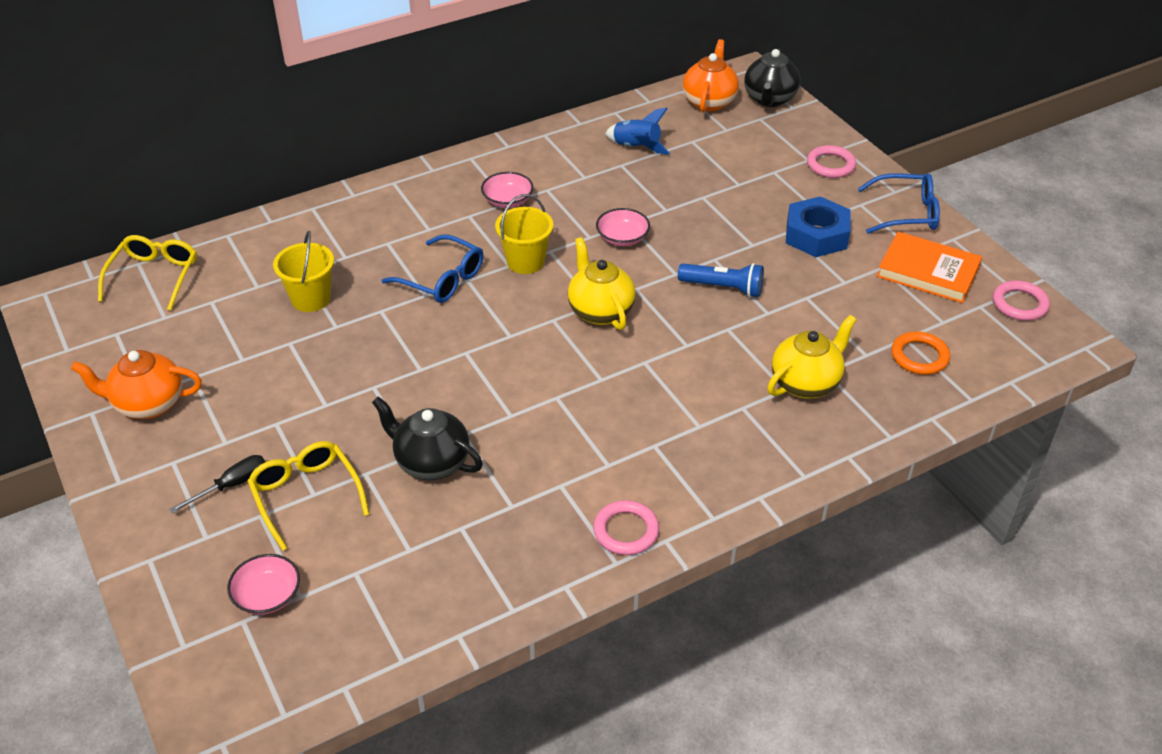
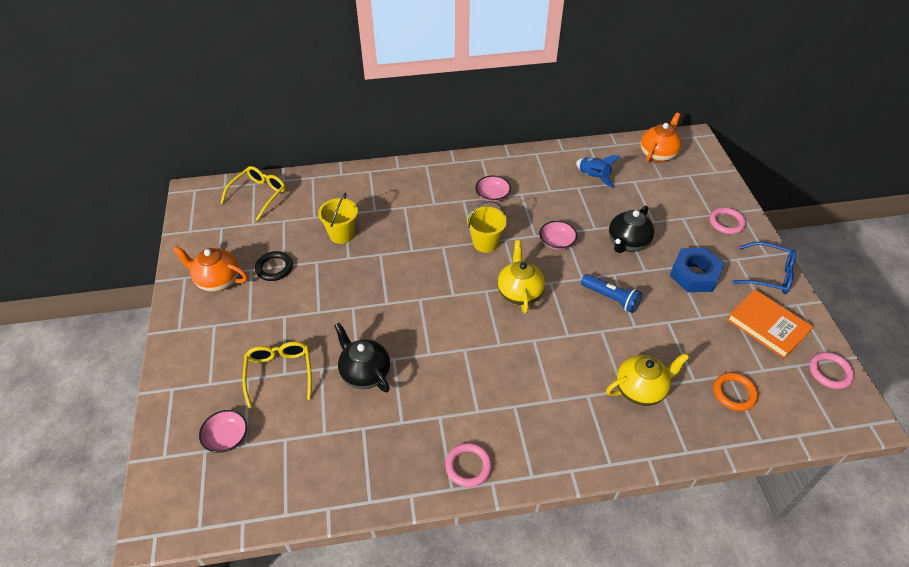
camera: 20 degrees right, 5 degrees up
(229, 366) = (274, 268): none -> black ring
(232, 485) = (240, 352): black screwdriver -> none
(442, 279) = (427, 242): blue glasses -> none
(769, 99) = (701, 162): black teapot -> black teapot (627, 243)

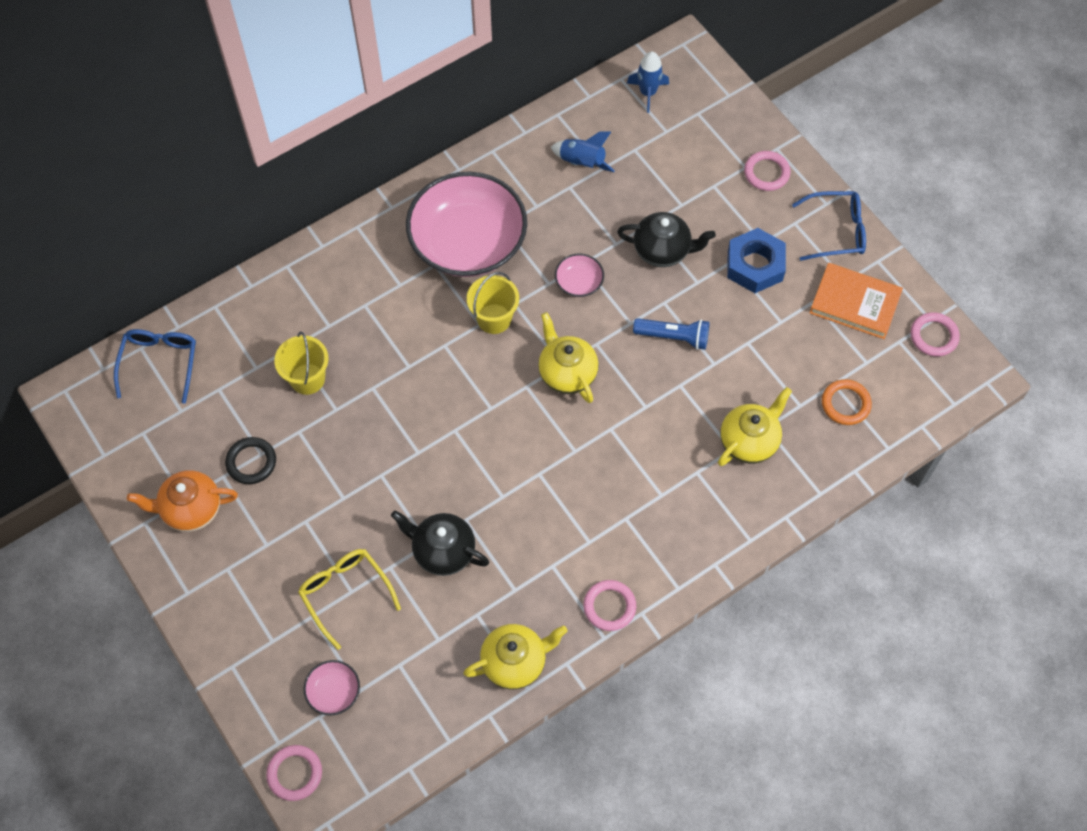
camera: 25 degrees left, 15 degrees up
(159, 485) = (295, 773): none -> pink ring
(259, 195) = (160, 363): yellow glasses -> blue glasses
(371, 476) = (515, 662): none -> yellow teapot
(492, 195) = (468, 242): pink bowl -> pink bowl, size x2.45
(627, 243) = (663, 251): black teapot -> black teapot turned 90 degrees counterclockwise
(658, 154) = (647, 92): orange teapot -> blue rocket

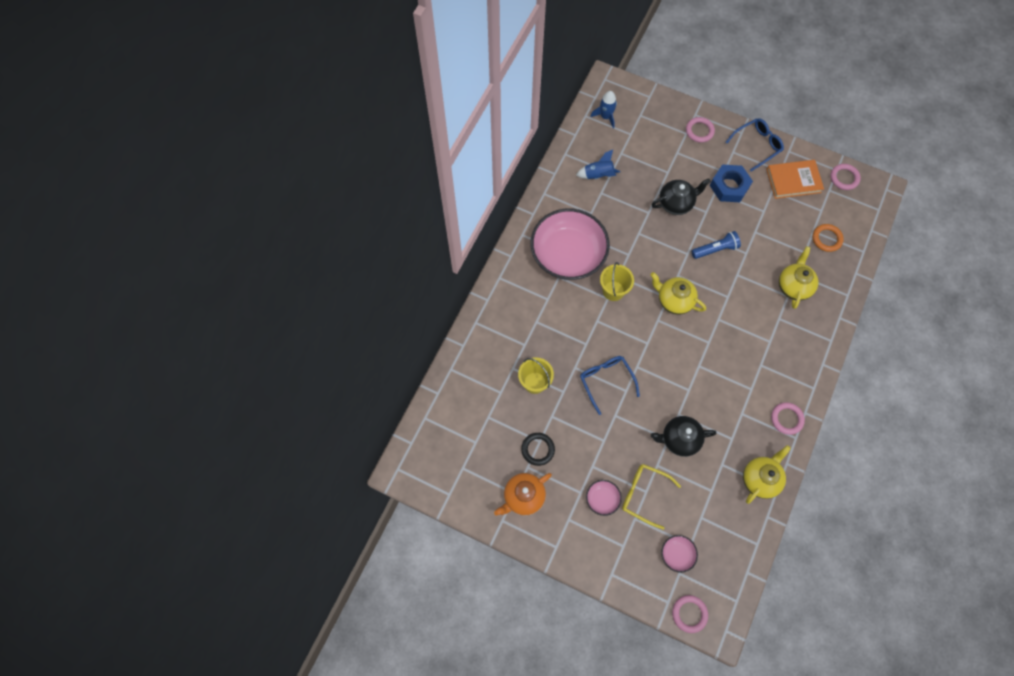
camera: 30 degrees left, 5 degrees up
(160, 363) = (442, 421): blue glasses -> blue glasses (606, 381)
(579, 282) = (644, 245): pink bowl -> pink bowl (602, 499)

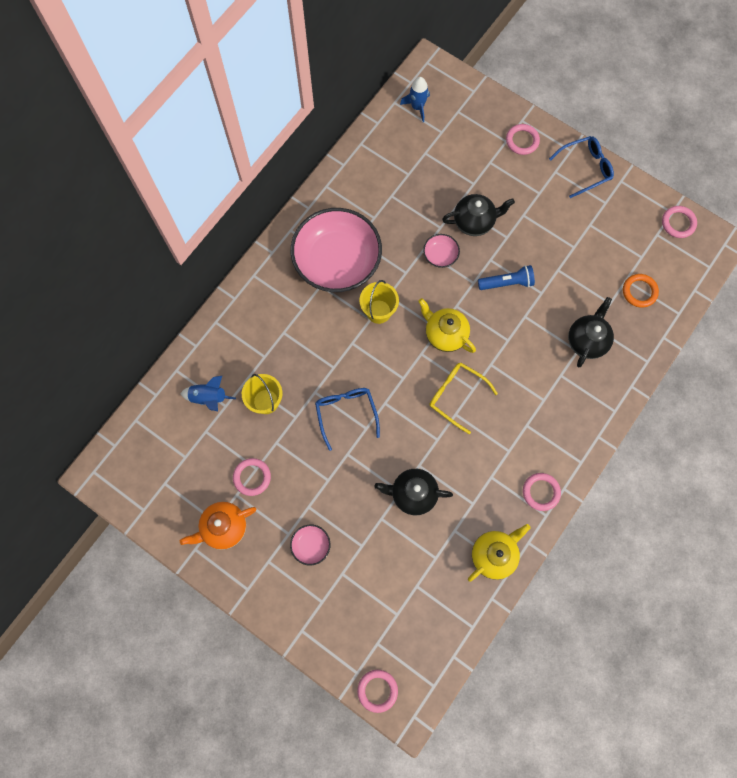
camera: 10 degrees right, 5 degrees up
(538, 449) = (252, 477): black ring -> pink ring
(598, 175) = (392, 175): blue rocket -> blue rocket (209, 398)
(644, 494) = (358, 549): yellow glasses -> yellow glasses (456, 395)
(677, 554) = (379, 622): pink bowl -> pink bowl (440, 255)
(729, 186) = (540, 212): blue nut -> none
(793, 181) = (617, 217): orange book -> none
(793, 286) = (587, 340): yellow teapot -> black teapot

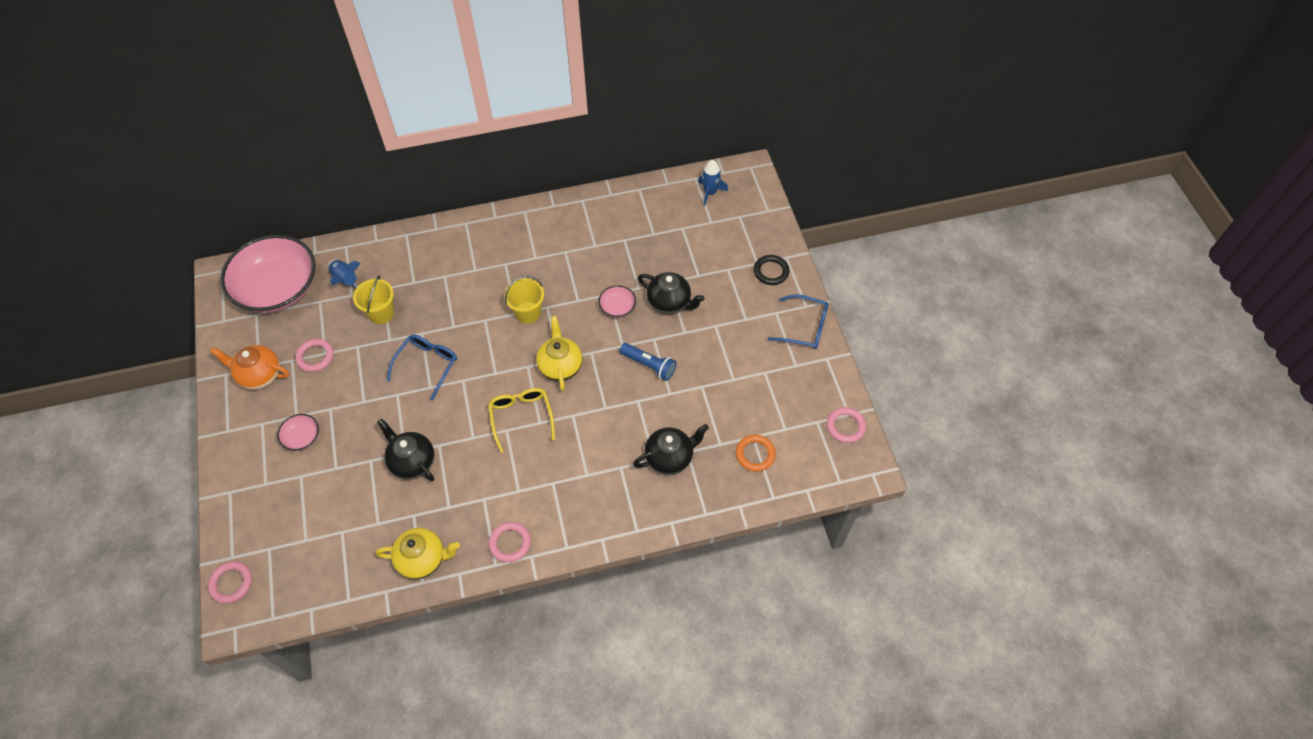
camera: 40 degrees right, 15 degrees down
(337, 260) = (535, 255): pink bowl -> pink bowl (277, 288)
(522, 141) = (771, 271): pink ring -> black ring

